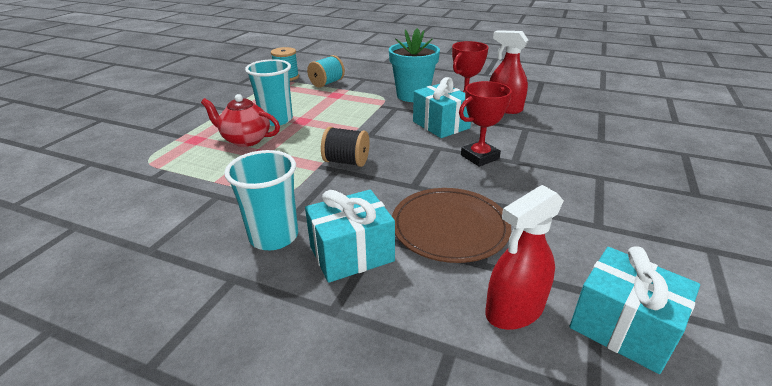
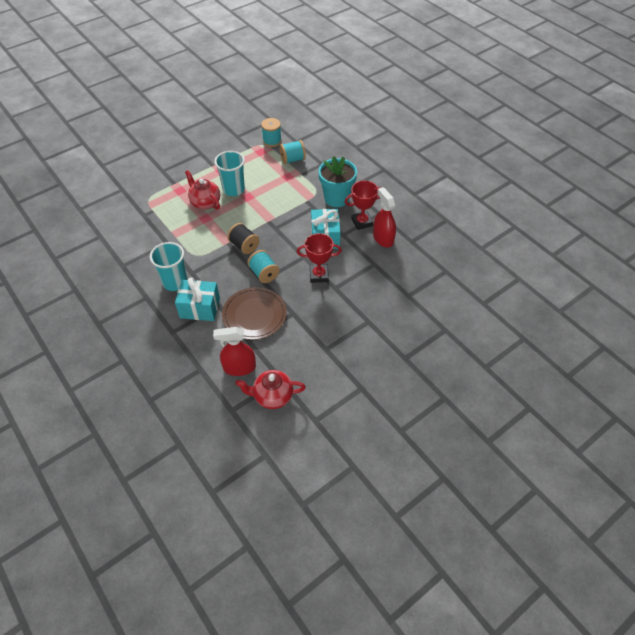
camera: 30 degrees right, 20 degrees up
(407, 179) = (264, 273): none -> turquoise spool
(622, 327) = (272, 396): turquoise gift -> red teapot

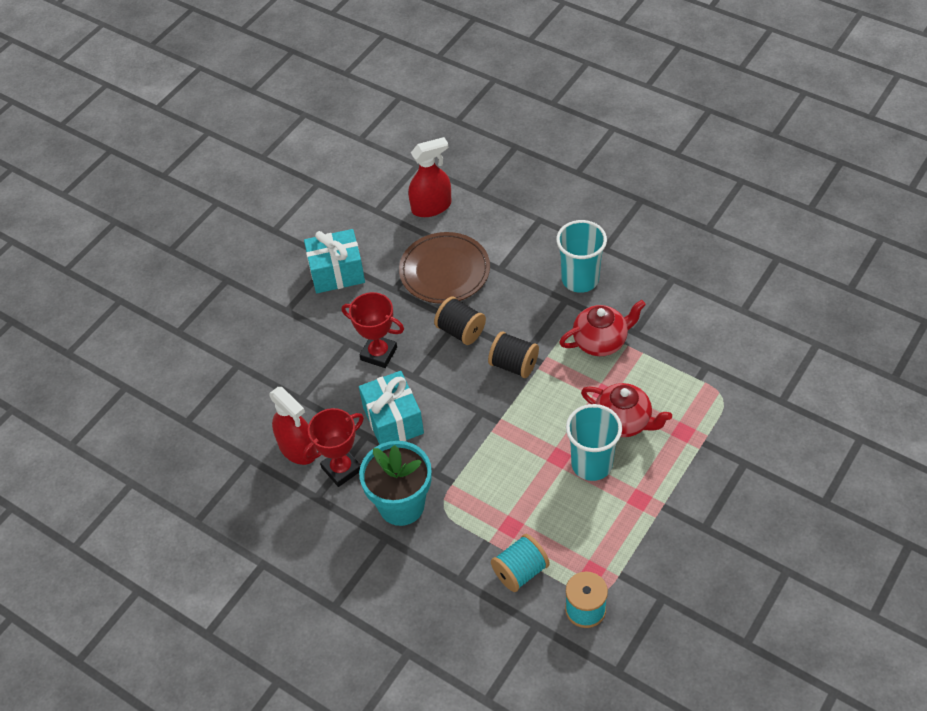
camera: 165 degrees right, 0 degrees up
(200, 308) = (523, 257): turquoise gift -> turquoise gift (337, 273)
(264, 273) = (460, 331): turquoise spool -> black spool
(272, 396) = (377, 191): red teapot -> red teapot (601, 341)
(319, 275) = (379, 353): red trophy -> red trophy turned 45 degrees clockwise

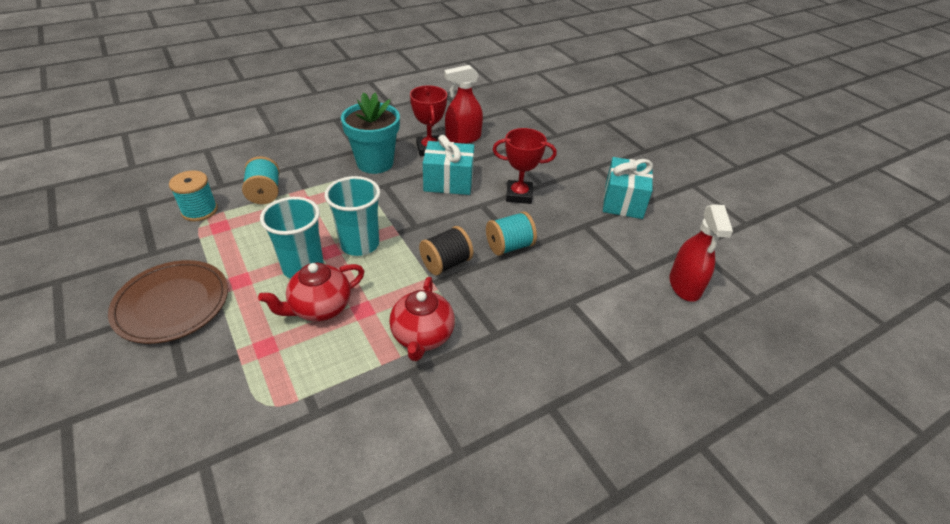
camera: 110 degrees right, 10 degrees down
(379, 353) = (519, 195): red trophy -> red trophy turned 45 degrees clockwise
(444, 271) = (589, 263): brown plate -> brown plate (172, 304)
(460, 331) = (509, 246): black spool -> turquoise spool
(580, 279) = (516, 359): turquoise cup -> turquoise cup (359, 244)

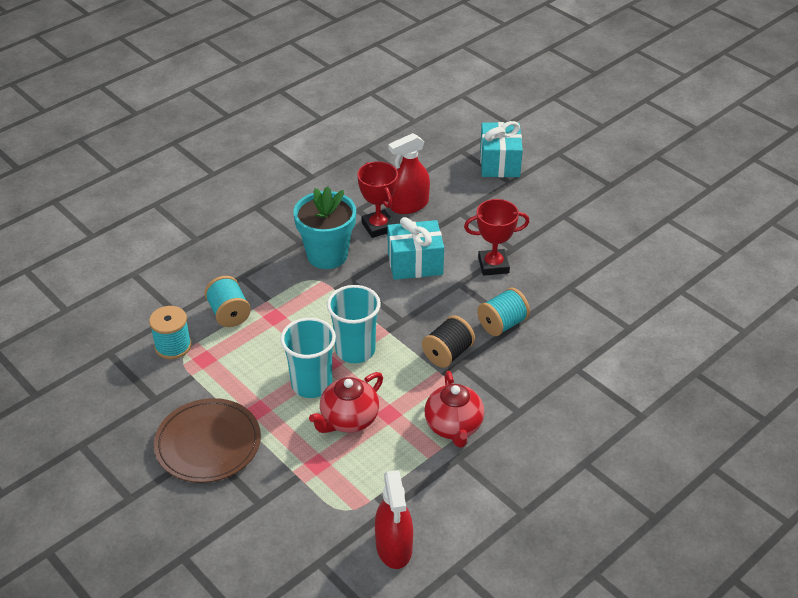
camera: 10 degrees left, 0 degrees up
(623, 201) = (601, 252): turquoise gift -> turquoise gift (499, 163)
(685, 285) = (677, 332): red spray bottle -> red spray bottle (394, 547)

